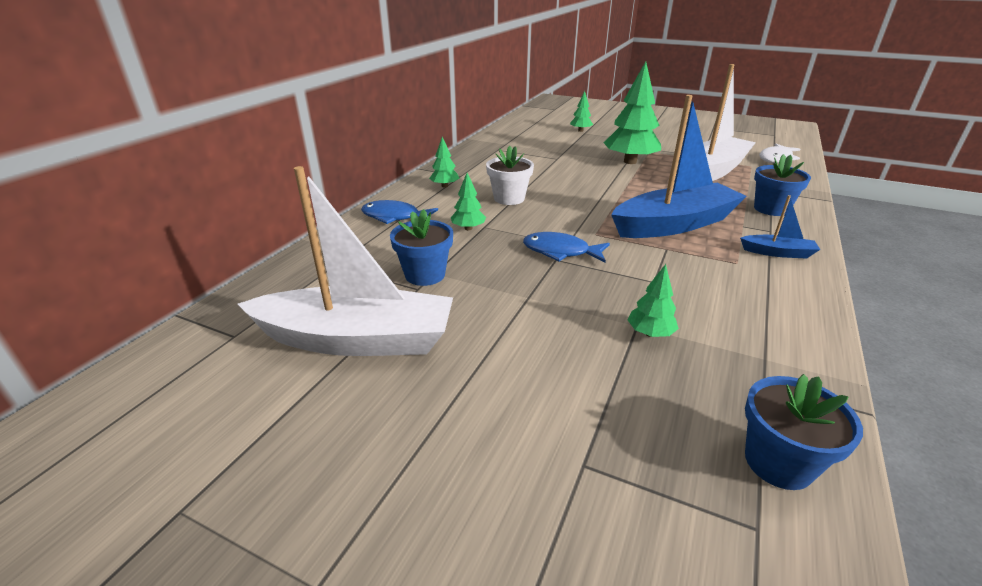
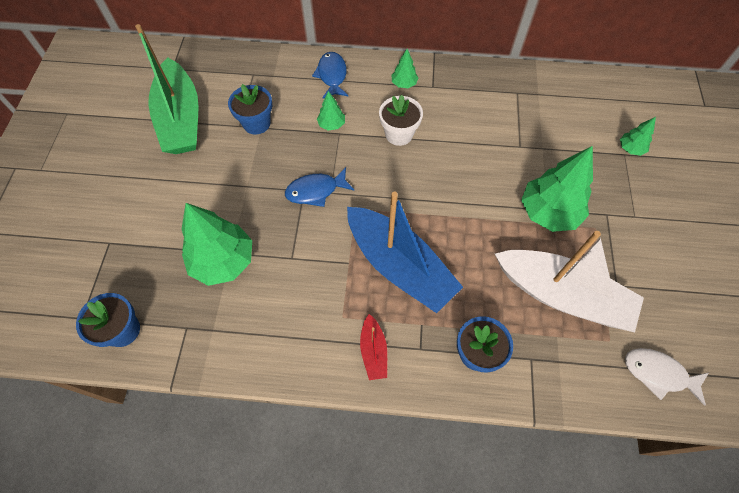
camera: 70 degrees right, 30 degrees up
(357, 339) = (181, 119): white boat -> green boat
(560, 252) = (316, 191): blue fish -> blue fish turned 105 degrees counterclockwise
(650, 333) = (223, 261): green tree -> green tree, size x2.08
(777, 253) = (373, 351): blue boat -> red boat

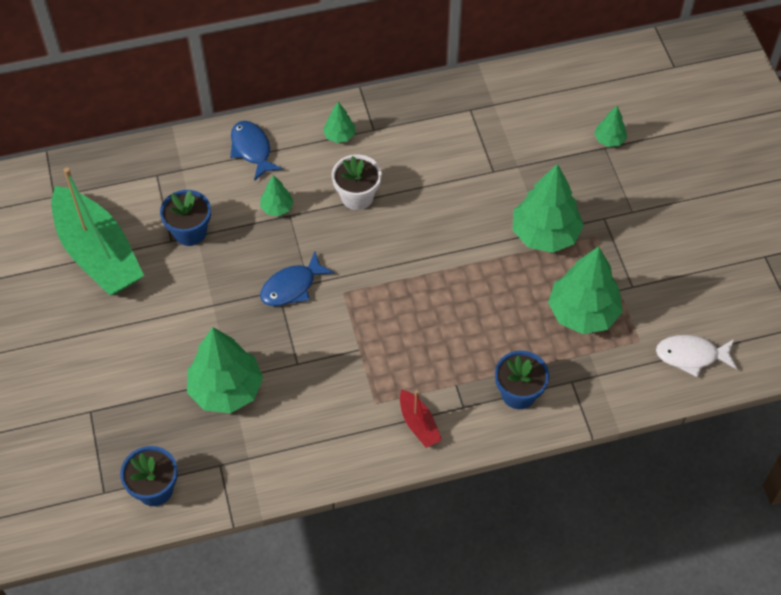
camera: 20 degrees left, 5 degrees down
(399, 266) = (412, 336): blue boat -> none
(562, 295) = (583, 313): white boat -> green tree

